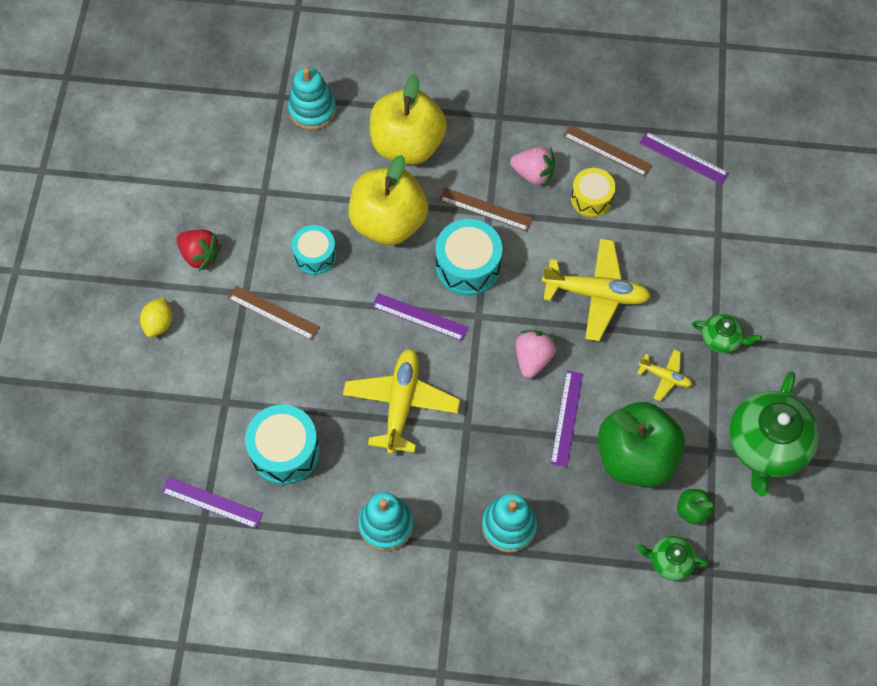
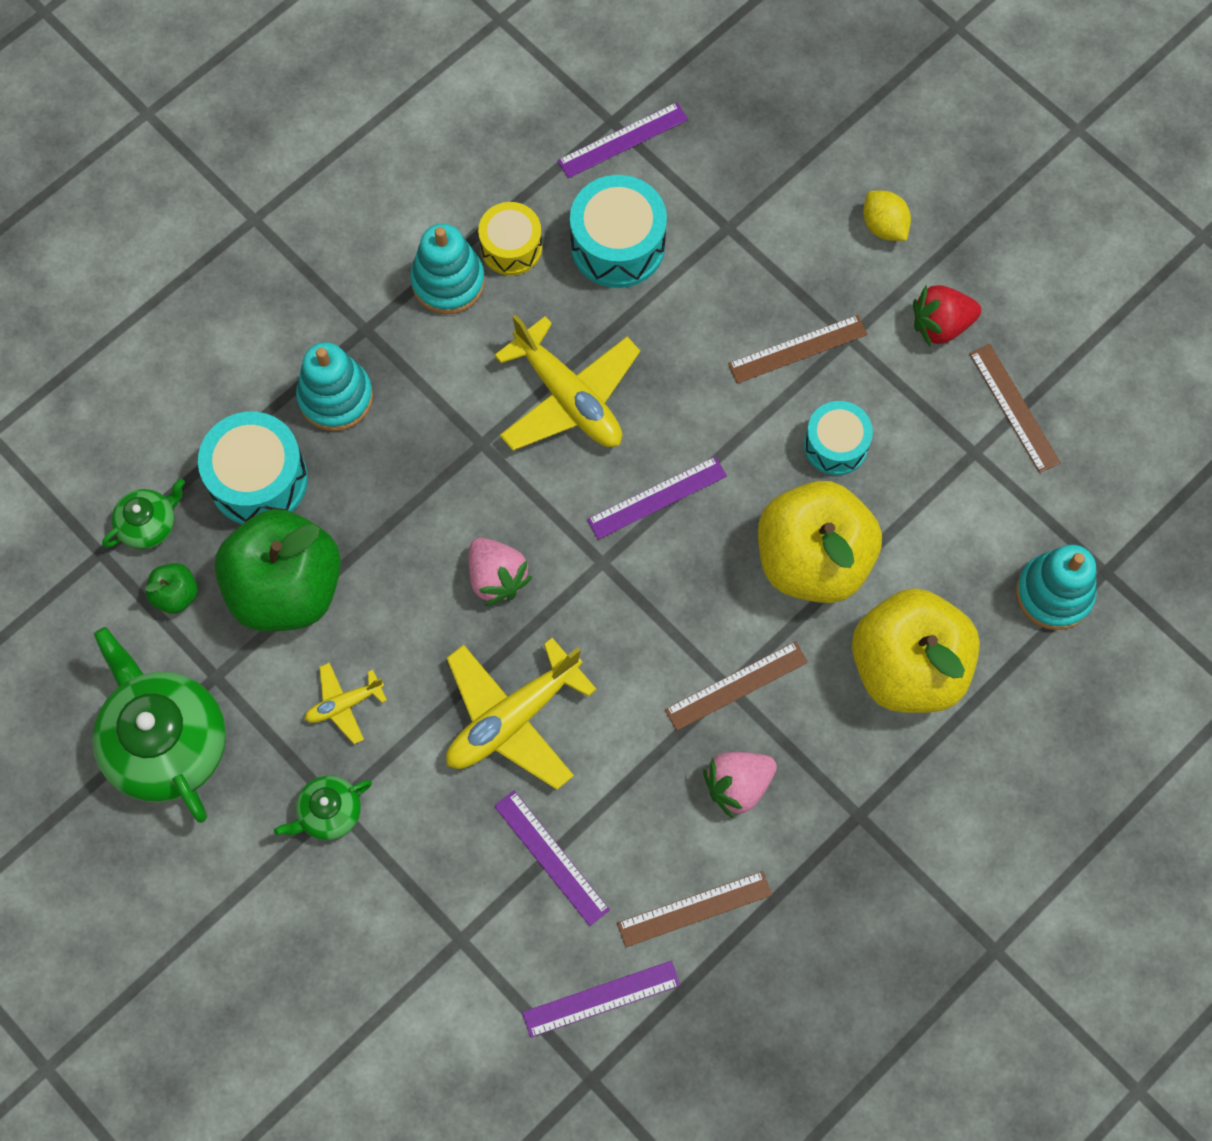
camera: 130 degrees right, 5 degrees up
(222, 190) = (1014, 408): none -> brown ruler
(468, 266) = (676, 602): turquoise drum -> turquoise drum (258, 480)
(566, 418) = (395, 554): purple ruler -> purple ruler (551, 857)
(591, 198) = (643, 827): yellow drum -> yellow drum (511, 247)

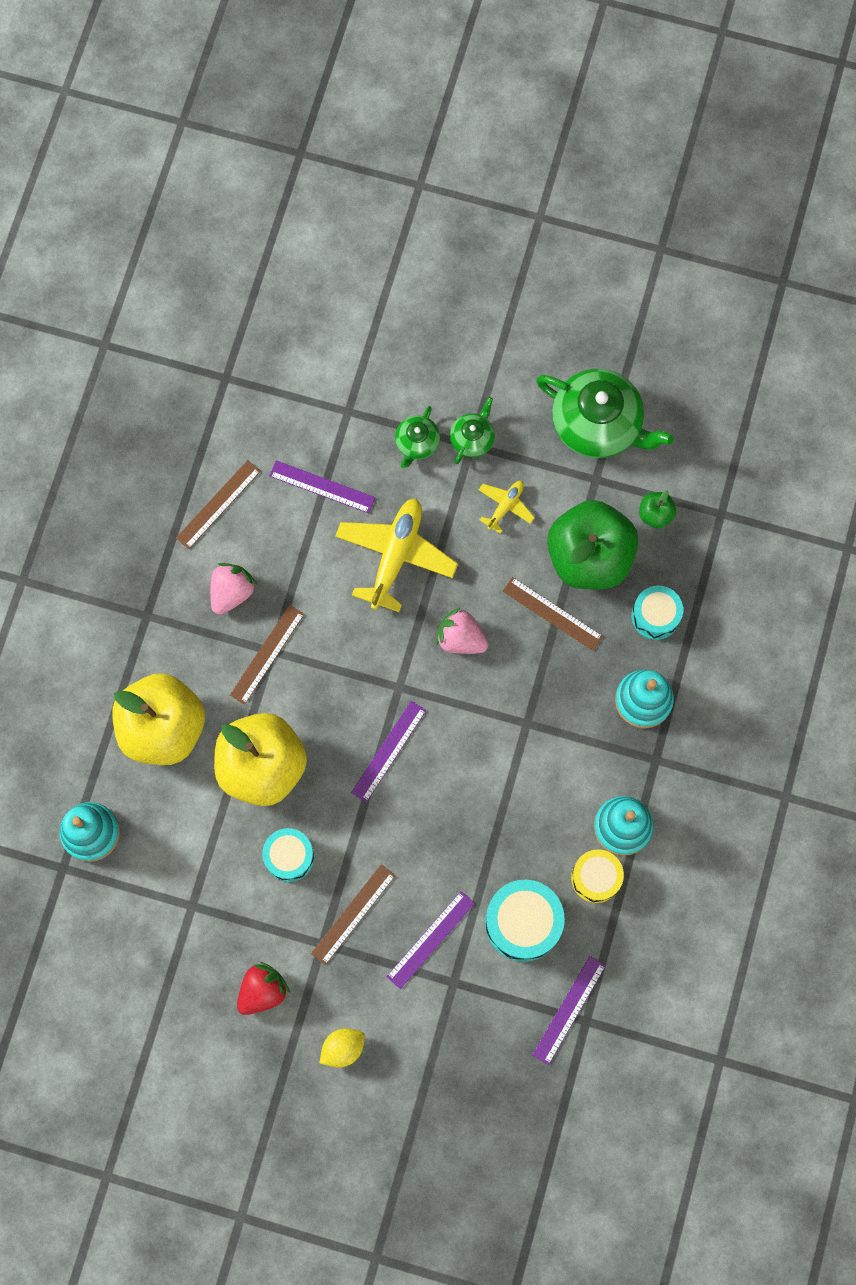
camera: 150 degrees right, 5 degrees up
(149, 524) = (704, 548): green teapot -> green teapot (417, 443)
(258, 480) = (655, 616): turquoise drum -> turquoise drum, size x0.65
(568, 397) = (489, 788): yellow plane -> none
(601, 999) = (245, 424): purple ruler -> purple ruler (430, 939)
(884, 226) = (343, 1048): yellow lemon -> yellow lemon turned 60 degrees counterclockwise
(1014, 408) = (180, 955): brown ruler -> brown ruler (552, 613)

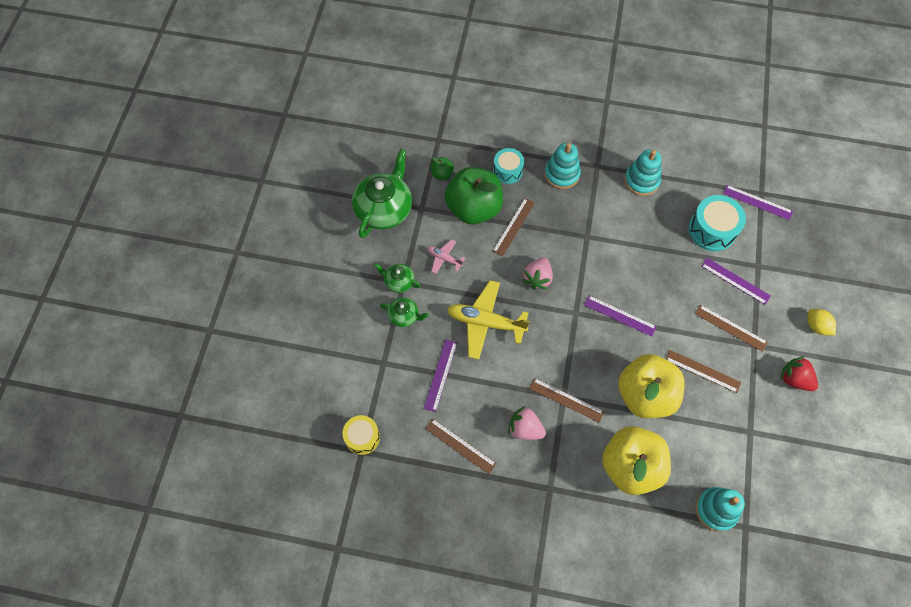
camera: 95 degrees left, 10 degrees down
(289, 857) = (702, 371): turquoise drum -> brown ruler
(505, 506) = (444, 258): yellow plane -> pink plane
(596, 878) = (675, 193): yellow drum -> yellow drum (362, 437)

